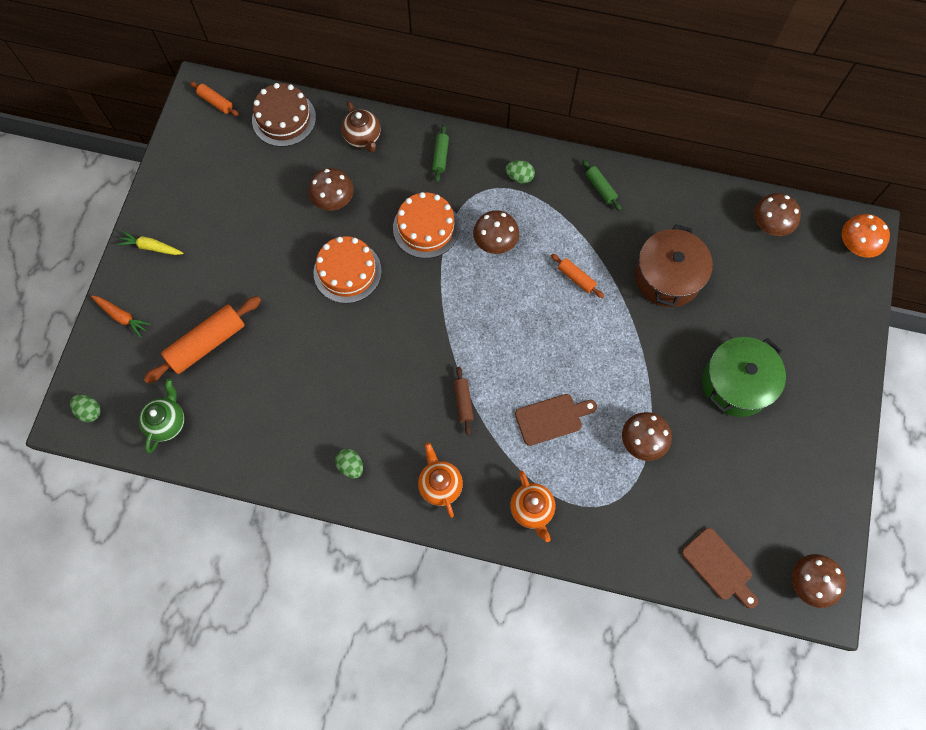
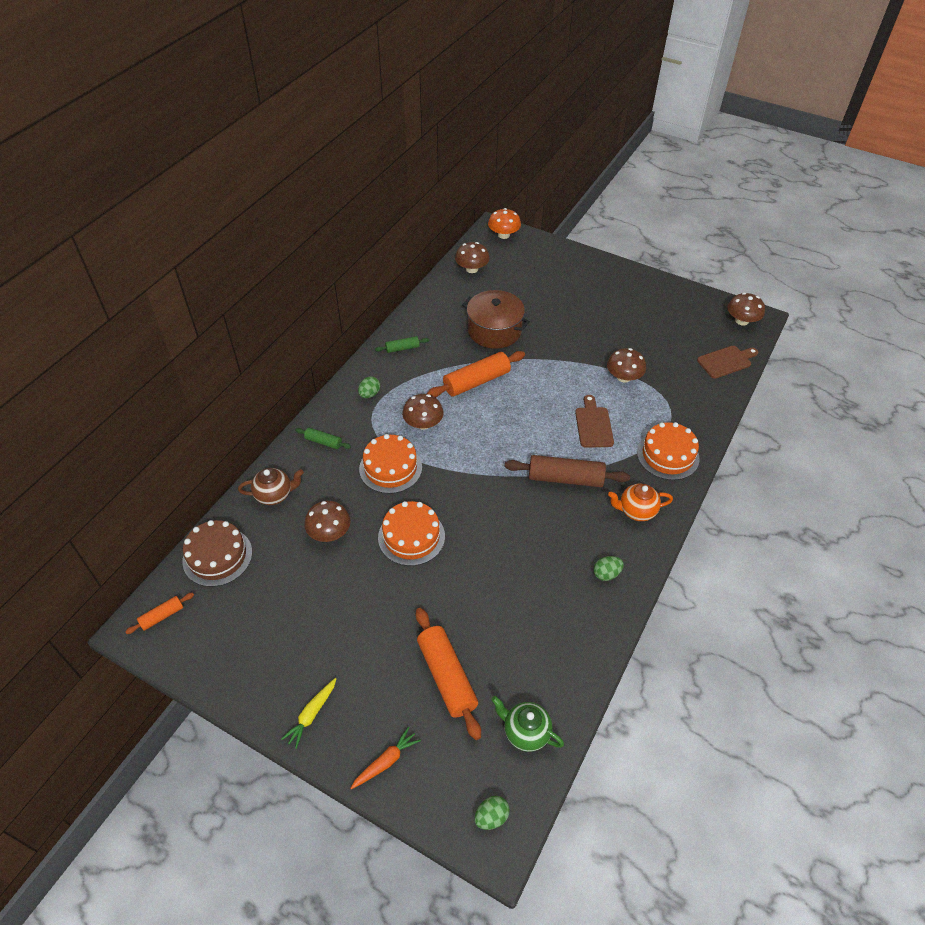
camera: 75 degrees left, 20 degrees down
(463, 402) = (565, 478): brown rolling pin -> brown rolling pin, size x1.96
(532, 509) = (668, 455): orange teapot -> orange cake
(576, 278) = (476, 381): orange rolling pin -> orange rolling pin, size x1.96
(736, 384) = (591, 317): green pot -> none

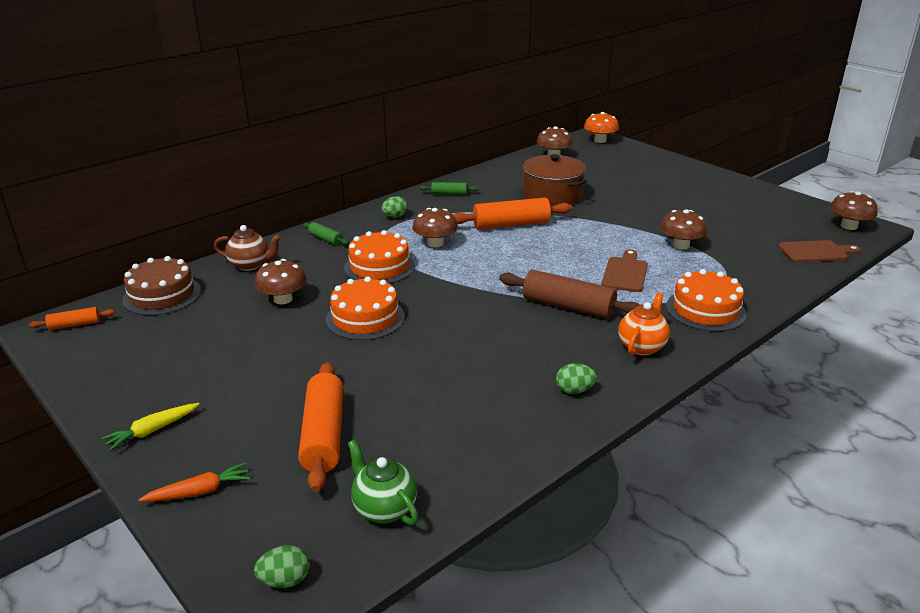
camera: 20 degrees right, 20 degrees down
(636, 511) = (642, 346): orange teapot -> orange teapot turned 105 degrees clockwise

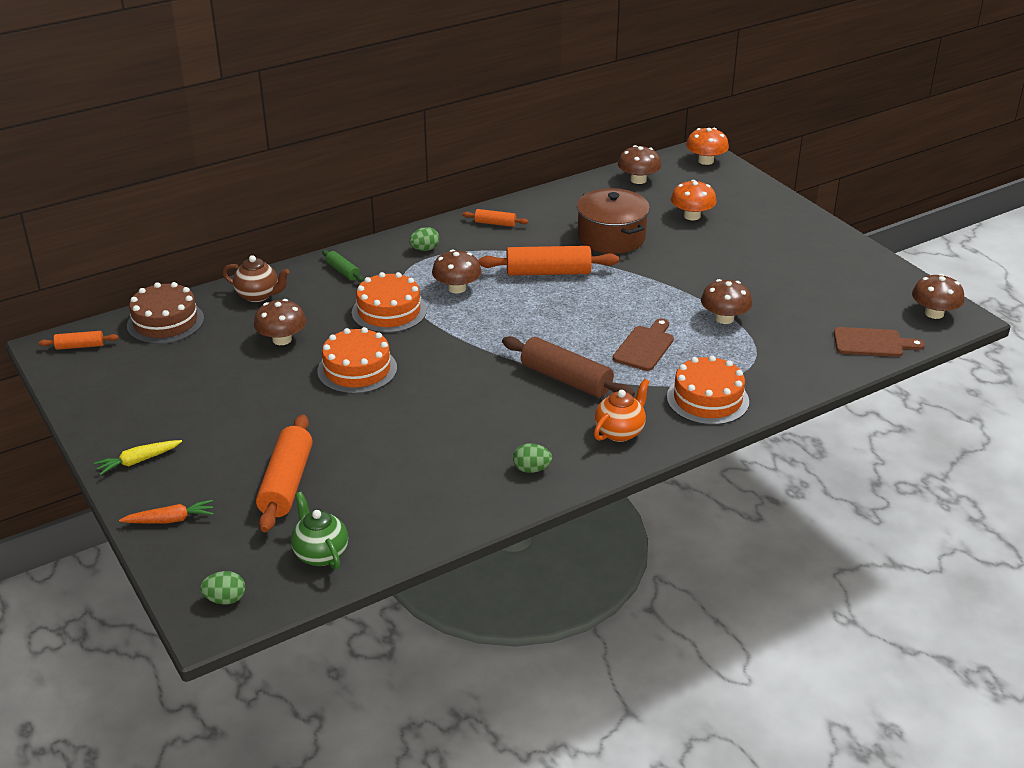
camera: 10 degrees right, 5 degrees up
(449, 193) = (495, 223): green rolling pin -> orange rolling pin
(610, 176) = (692, 216): none -> orange mushroom

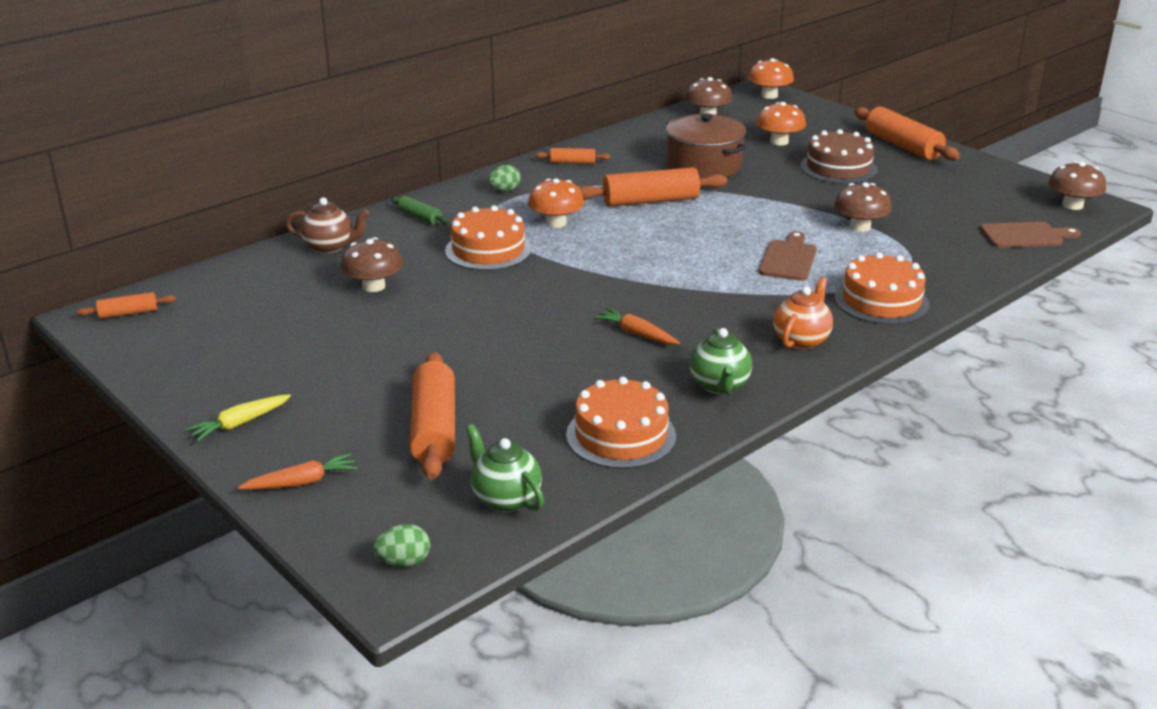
camera: 10 degrees left, 5 degrees down
(165, 322) = (227, 281): brown cake -> brown cake (838, 168)
(357, 369) = (474, 307): orange cake -> orange cake (621, 435)
(457, 288) = (556, 223): brown mushroom -> orange mushroom
(482, 410) = (636, 334): none -> orange carrot
(531, 469) = (719, 386): green egg -> green teapot
(566, 379) = (717, 296): brown rolling pin -> none
(805, 231) = (903, 146): none -> orange rolling pin

